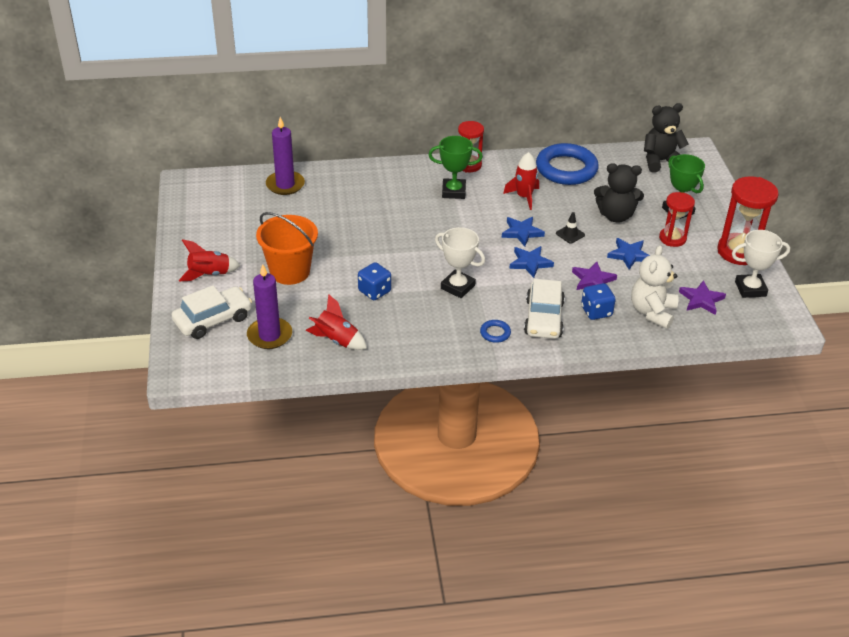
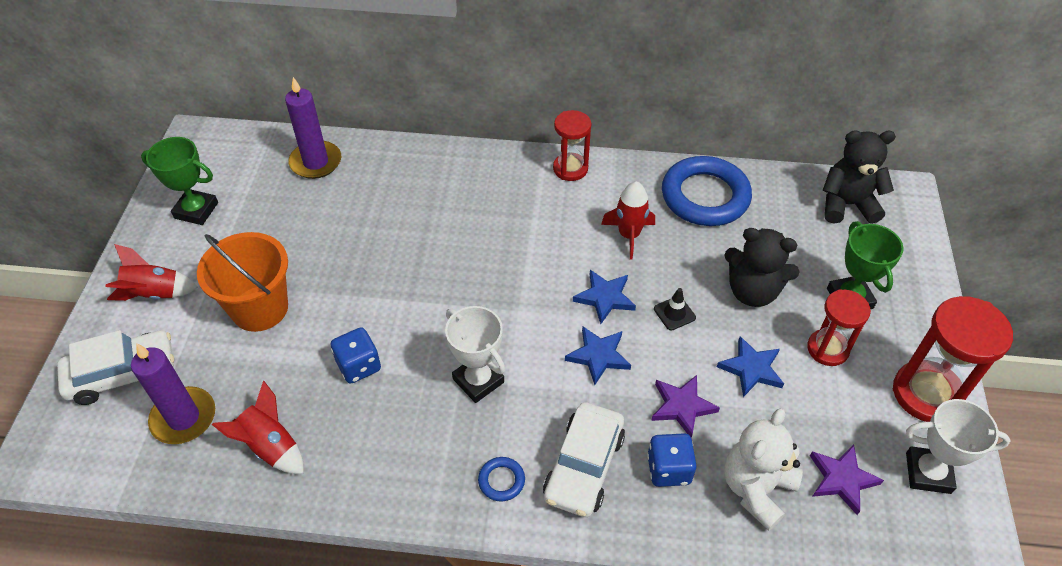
camera: 15 degrees right, 10 degrees up
(453, 192) = (533, 210): green trophy -> green trophy (196, 210)

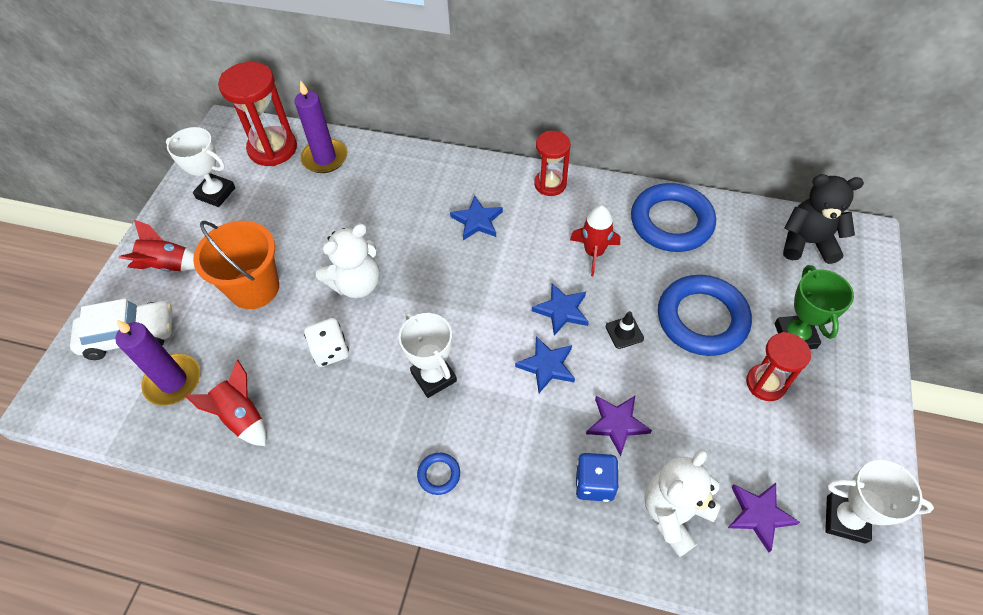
camera: 10 degrees right, 5 degrees up
(196, 210) = (216, 193): green trophy -> white trophy
(359, 366) = (330, 351): blue dice -> white dice
(375, 292) = (356, 284): none -> white teddy bear
(584, 466) = (516, 471): white car -> none
(751, 369) = (688, 395): blue star -> blue star (477, 221)
(752, 291) = (702, 319): black teddy bear -> blue ring
(926, 394) = (857, 439): red hourglass -> red hourglass (272, 149)

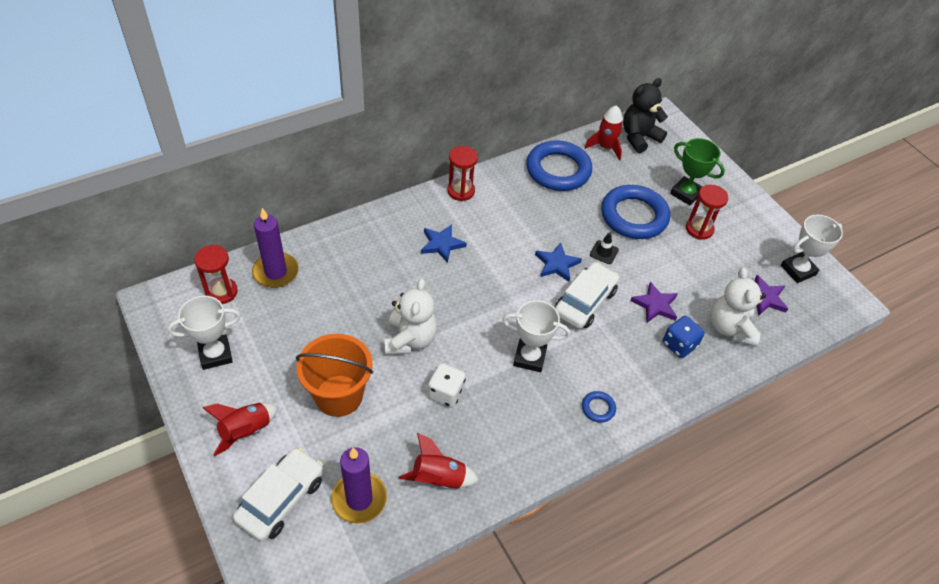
camera: 50 degrees left, 5 degrees down
(272, 149) = (221, 292): red hourglass -> red hourglass, size x0.63
(547, 366) = (585, 302): blue star -> white car
(594, 253) = (536, 217): red rocket -> red rocket (605, 147)

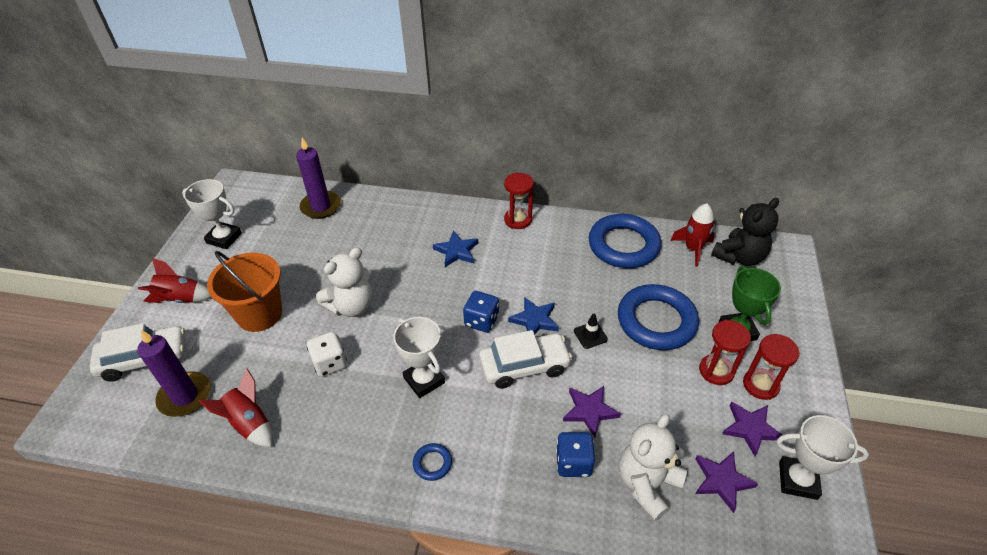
camera: 45 degrees right, 5 degrees down
(221, 292) = (274, 201): red hourglass -> red hourglass (760, 385)
(521, 288) = (481, 321): none -> blue dice
(639, 137) = (739, 257): black teddy bear -> black teddy bear turned 135 degrees clockwise
(749, 255) = (750, 429): none -> purple star

